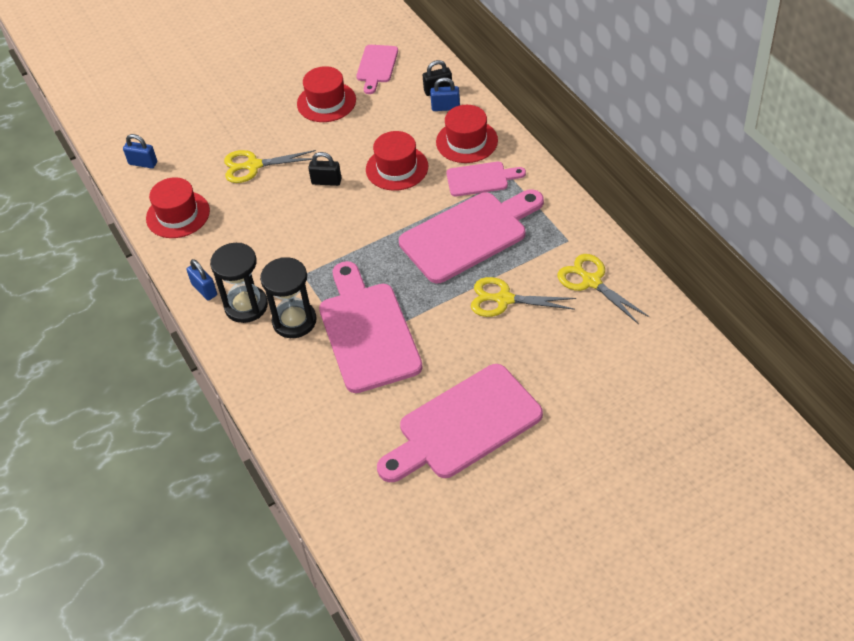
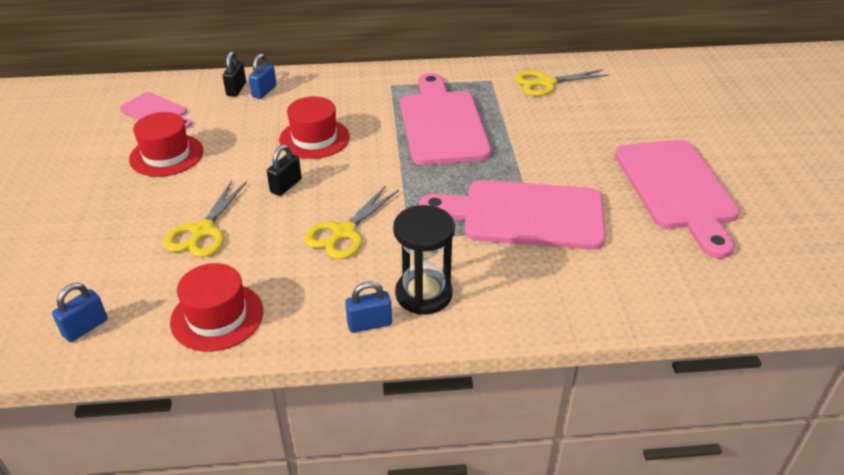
camera: 70 degrees left, 10 degrees down
(294, 321) = (474, 262): black hourglass -> none
(467, 141) = (322, 93): red hat -> none
(481, 179) = (377, 99): pink cutting board -> none
(503, 299) = (536, 128): yellow scissors -> yellow scissors (343, 232)

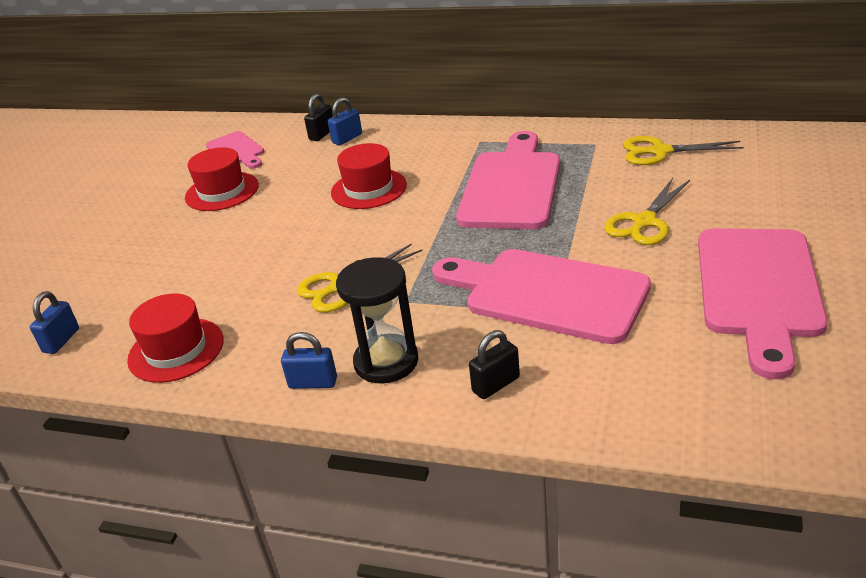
camera: 25 degrees right, 5 degrees down
(85, 328) = (61, 340): blue padlock -> blue padlock turned 45 degrees counterclockwise
(203, 231) = (211, 267): yellow scissors -> yellow scissors (644, 222)
(286, 186) = (313, 233): black padlock -> black padlock (496, 384)

